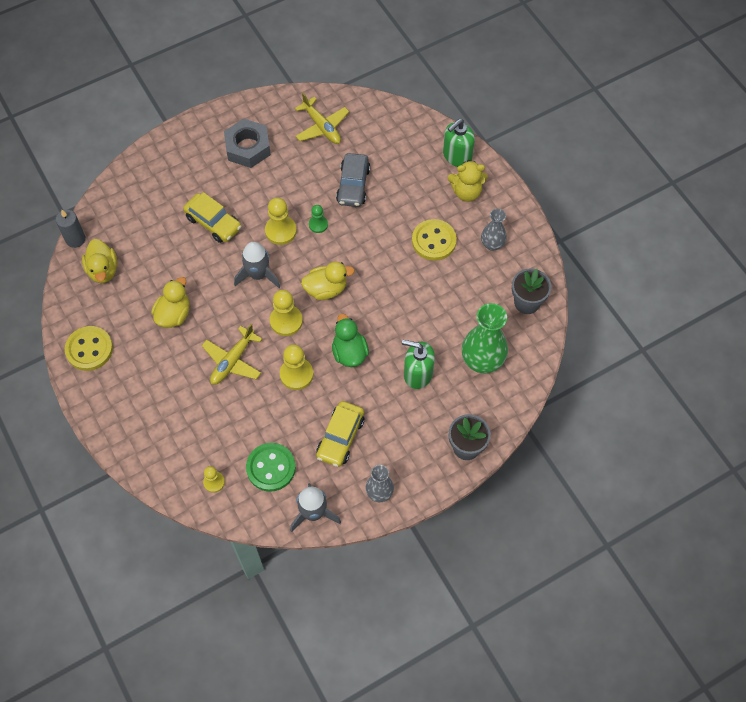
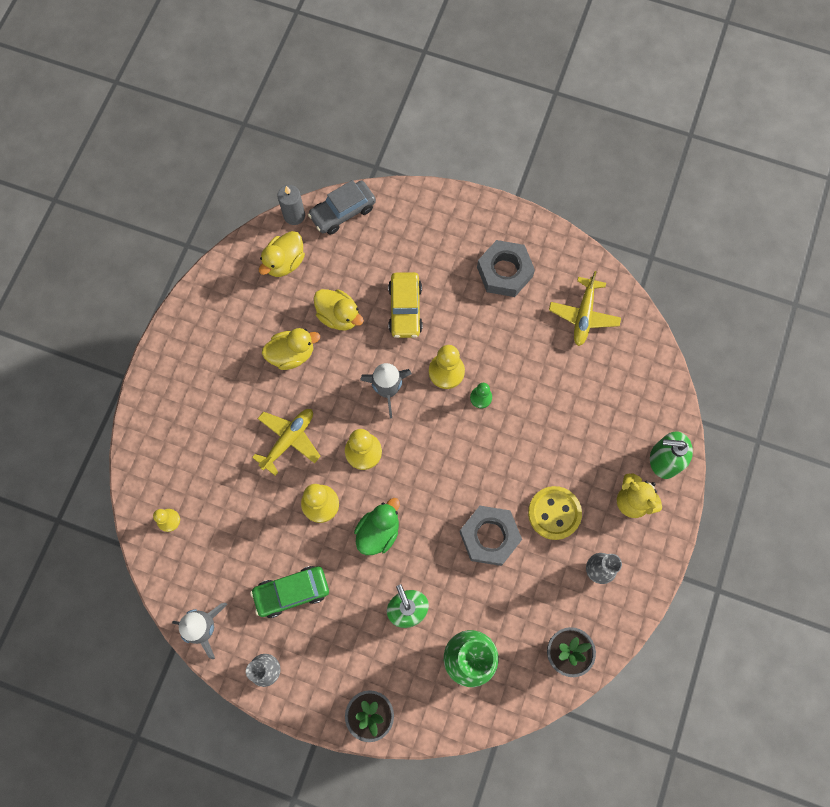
camera: 50 degrees right, 10 degrees up
(89, 349) = (205, 316): yellow button -> none
(232, 361) = (289, 440): yellow plane -> yellow plane turned 135 degrees clockwise
(271, 468) = (217, 556): green button -> none
(326, 289) = (423, 459): yellow duck -> yellow duck (339, 316)
(340, 437) = (292, 592): yellow car -> green car
(353, 185) = (548, 393): grey car -> grey car (343, 212)
(414, 289) = (489, 537): none -> grey nut

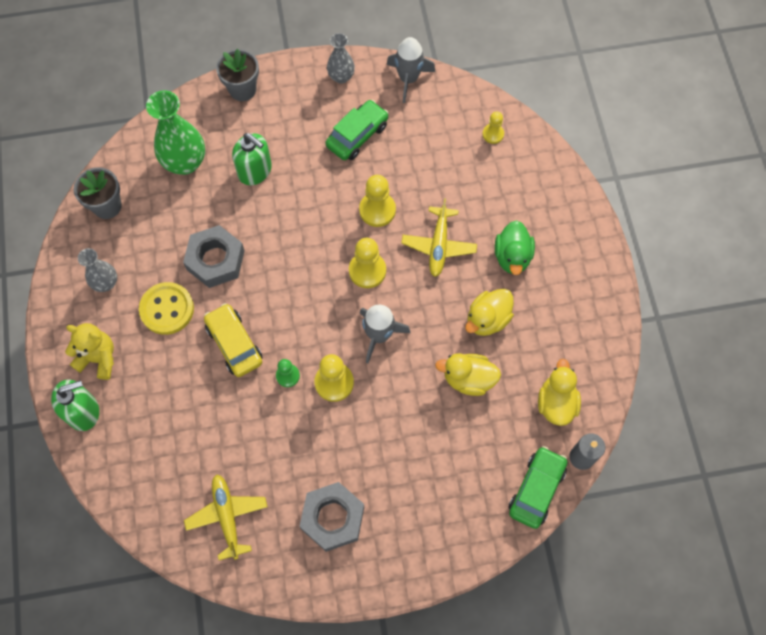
camera: 150 degrees right, 5 degrees down
(343, 212) = (536, 489): grey car -> green car
(378, 532) = (314, 214): green duck -> green duck (512, 257)
(405, 309) = (409, 422): yellow car -> yellow car (234, 344)

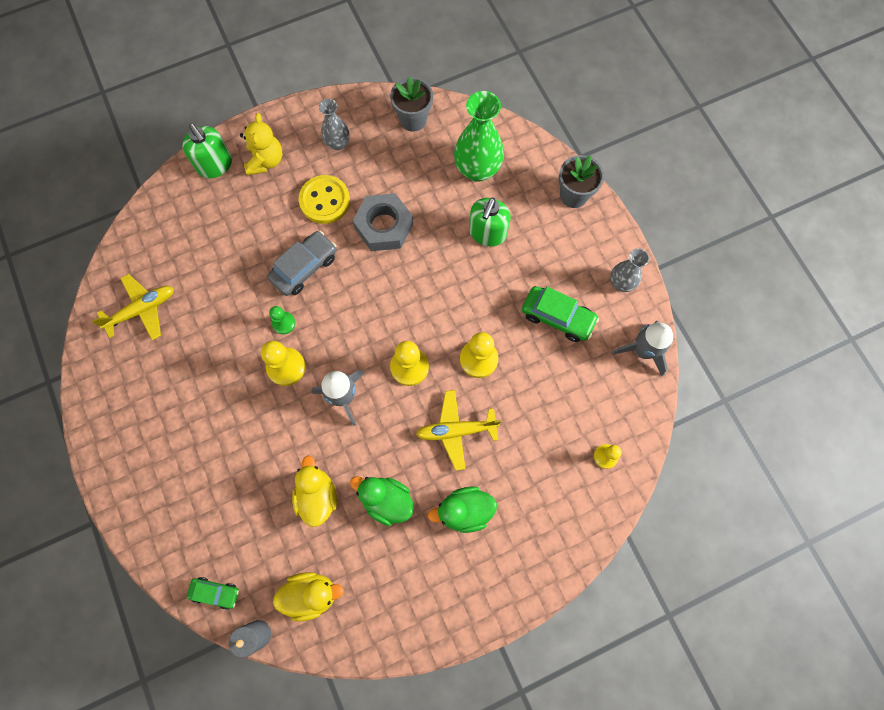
camera: 75 degrees right, 5 degrees up
(234, 344) = (304, 267): yellow car -> grey car
(333, 518) = (155, 401): grey nut -> none
(487, 319) = (386, 500): yellow duck -> green duck
(536, 489) = (215, 592): green car -> green car, size x0.61

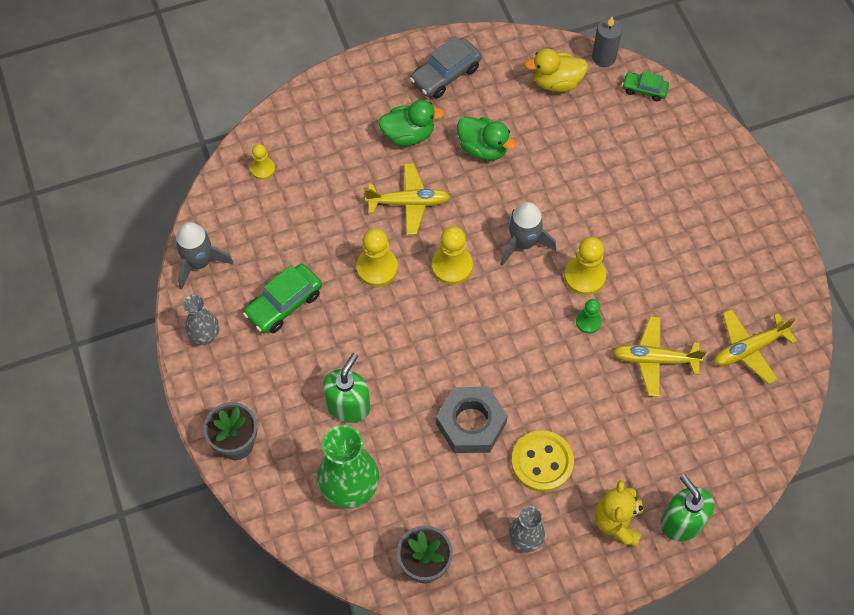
camera: 175 degrees left, 10 degrees down
(227, 293) = (654, 359): none -> yellow plane
(304, 267) = (566, 382): grey car -> grey car (445, 75)
(317, 496) = (550, 157): yellow duck -> none
(557, 317) = (284, 304): green car -> green car turned 75 degrees counterclockwise

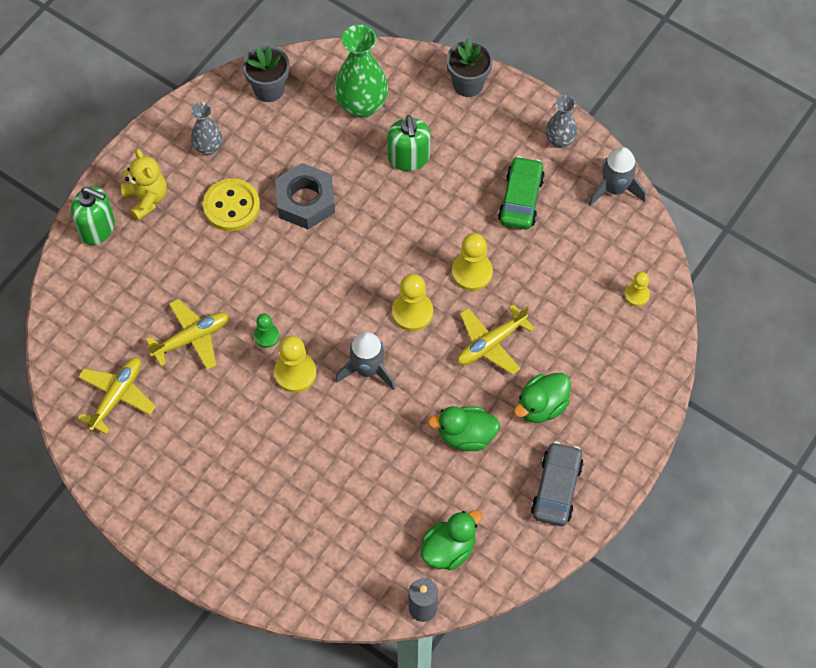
camera: 145 degrees right, 0 degrees up
(556, 82) = (449, 549): yellow duck -> green duck
(644, 90) = (360, 597): green car -> none

